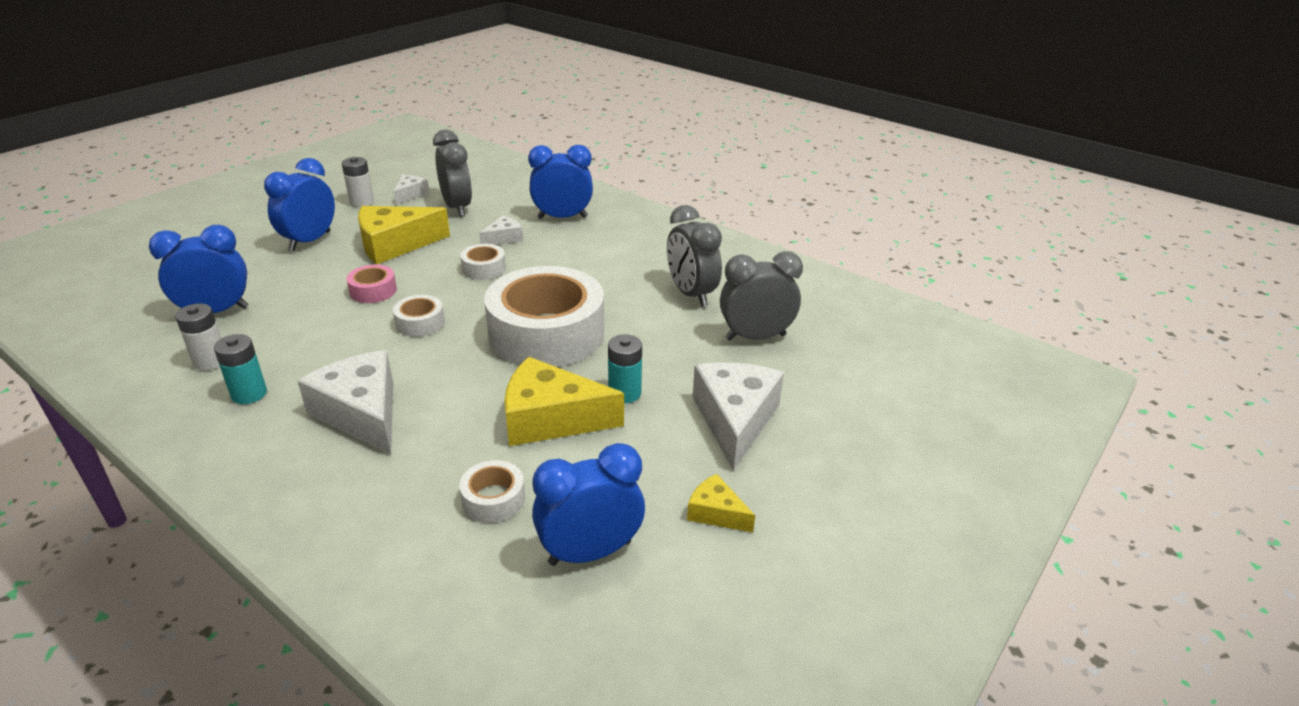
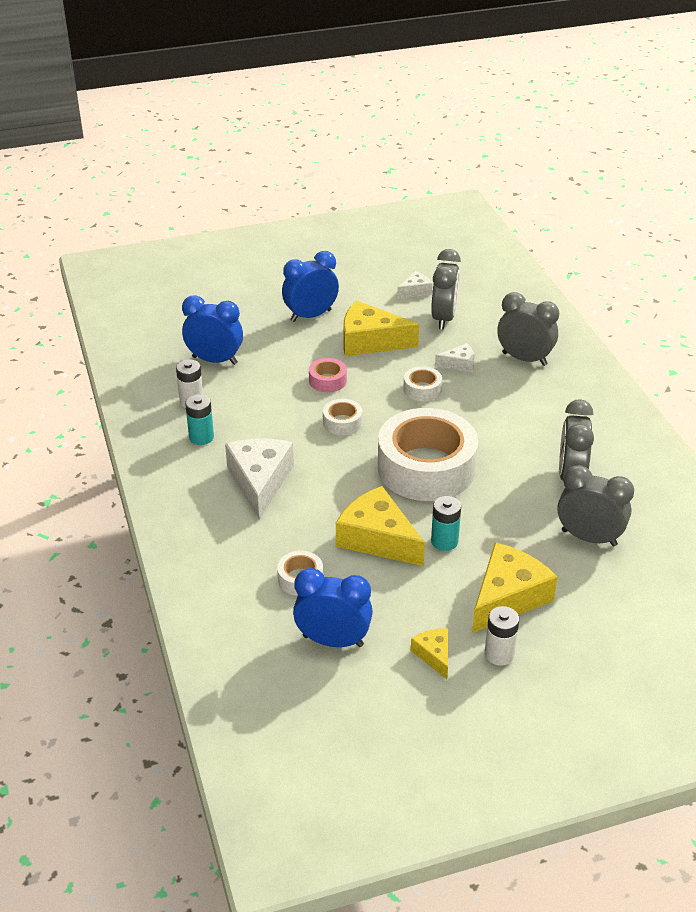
camera: 35 degrees right, 5 degrees up
(362, 202) = (372, 287): white battery -> white battery (499, 654)
(562, 217) = (524, 359): blue clock -> grey clock
(735, 420) = (508, 597): white cheese -> yellow cheese

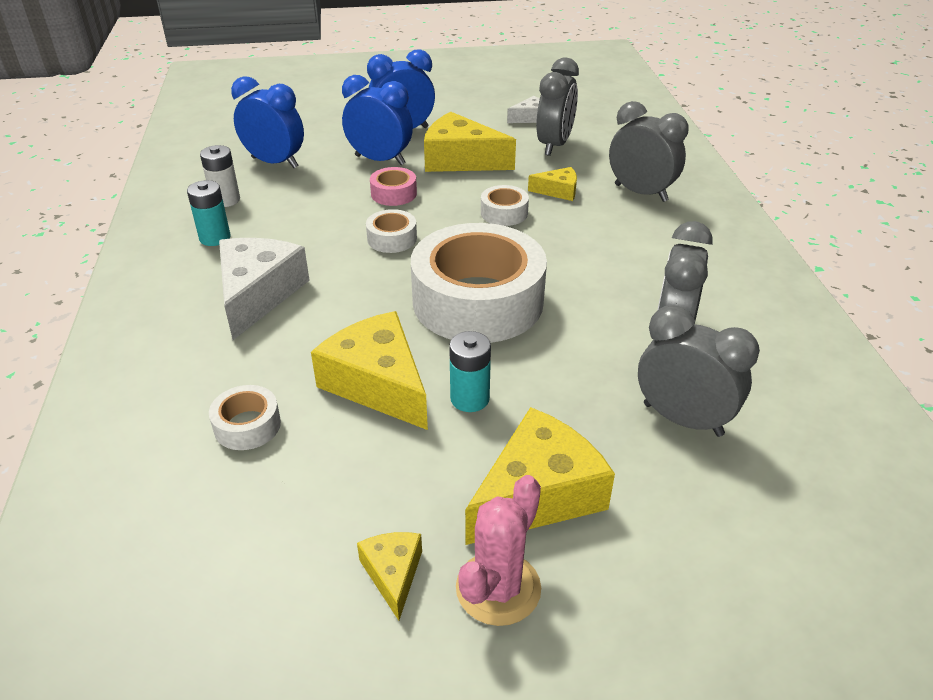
camera: 10 degrees right, 0 degrees up
(333, 640) = (249, 526): blue clock -> blue clock (380, 160)
(459, 364) = (558, 191): white cheese -> yellow cheese
(499, 654) = (498, 588): white battery -> pink cactus

